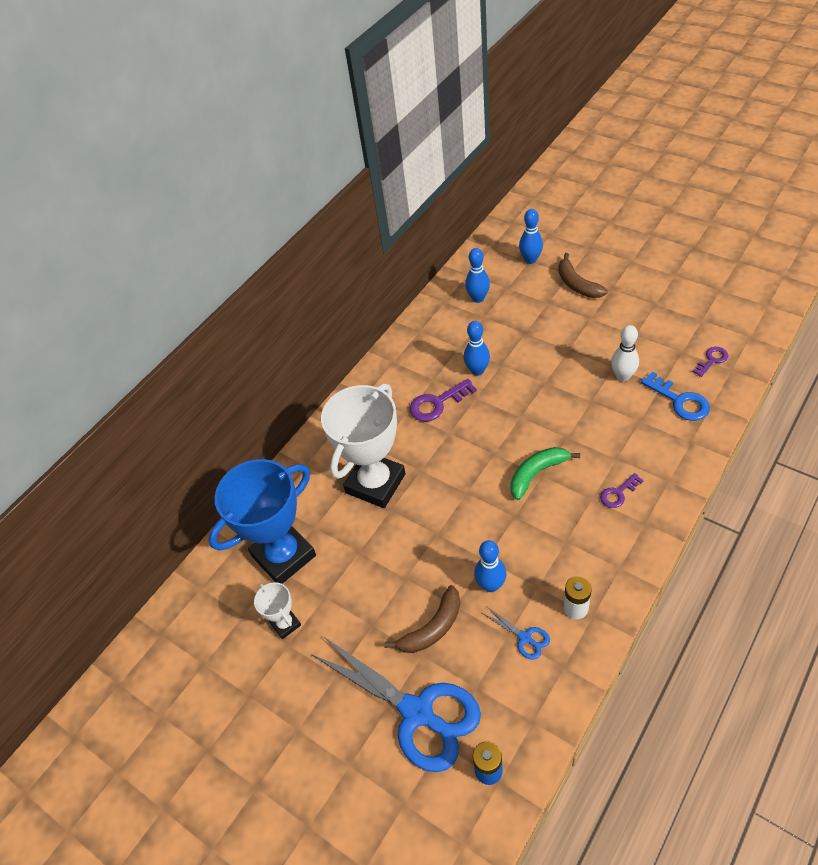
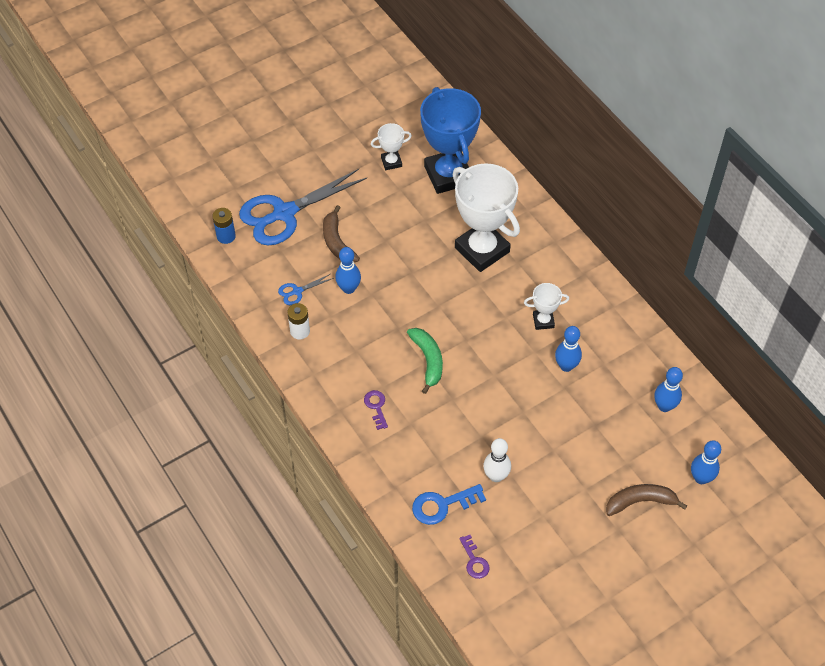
camera: 105 degrees right, 5 degrees up
(437, 403) = (543, 321): purple key -> white trophy

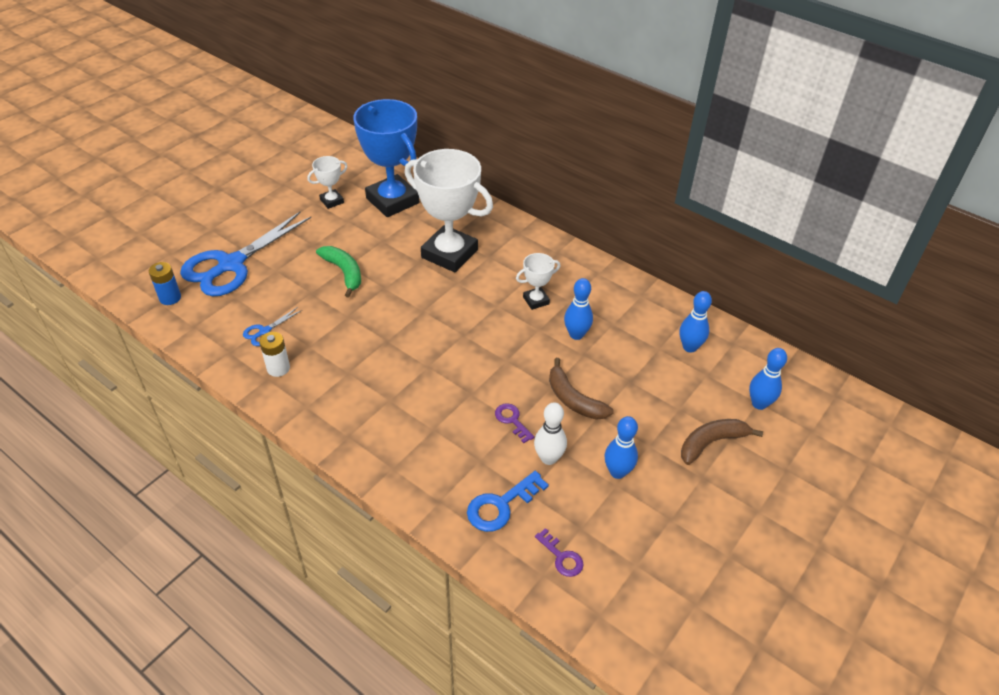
camera: 20 degrees left, 10 degrees down
(337, 242) = (296, 278): brown banana -> brown banana (573, 399)
(349, 288) = (321, 316): blue bowling pin -> blue bowling pin (617, 472)
(376, 407) = (389, 422): purple key -> purple key (512, 420)
(428, 360) = (430, 363): green banana -> green banana (344, 272)

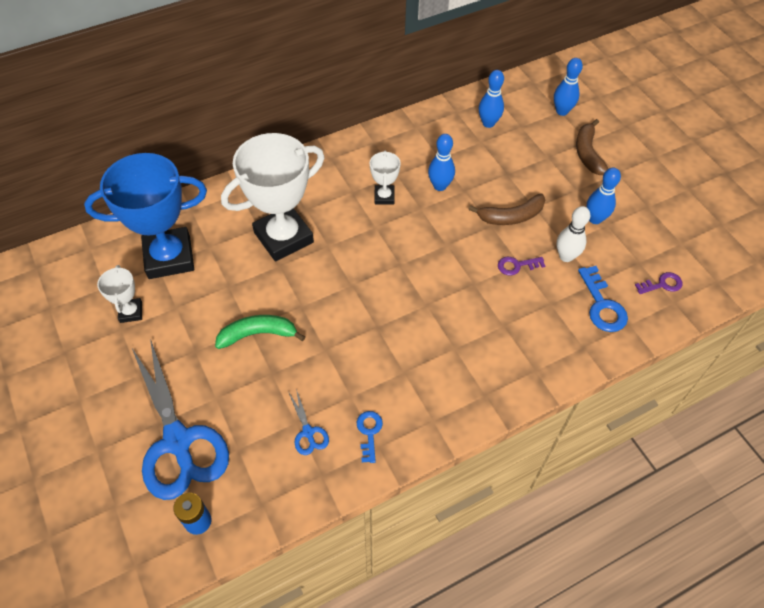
camera: 65 degrees left, 10 degrees up
(278, 368) = (369, 432): white battery -> blue key

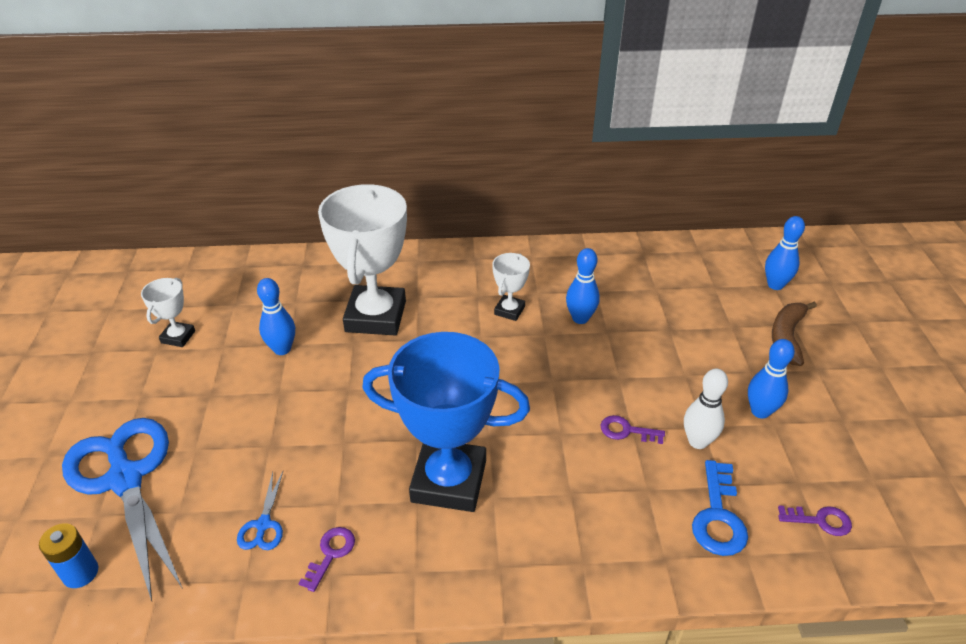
camera: 25 degrees right, 15 degrees down
(169, 257) = (251, 299): blue trophy -> blue trophy (449, 481)
(178, 441) = (126, 478): blue scissors -> blue scissors turned 150 degrees clockwise
(258, 334) = (283, 401): green banana -> none
(283, 237) = (375, 316): white trophy -> white trophy turned 75 degrees counterclockwise
(369, 432) = (331, 554): blue key -> purple key
(488, 123) = (675, 273): blue bowling pin -> blue bowling pin (282, 349)
(511, 216) = (650, 375): brown banana -> none

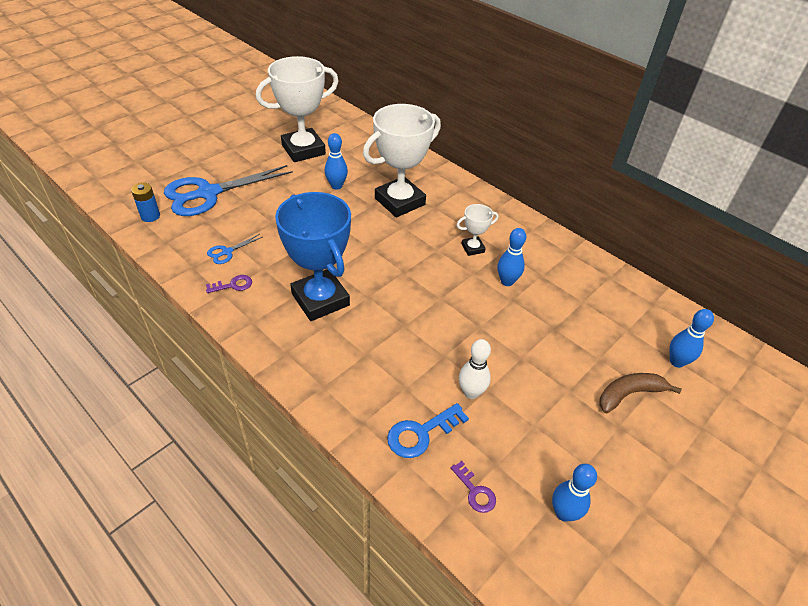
camera: 45 degrees right, 5 degrees up
(126, 478) = (208, 193): blue scissors -> blue scissors turned 135 degrees counterclockwise
(178, 337) = (303, 150): white trophy -> white trophy, size x2.17
(626, 431) = (440, 353): purple key -> none
(760, 411) = (536, 413): blue bowling pin -> blue bowling pin (563, 513)

